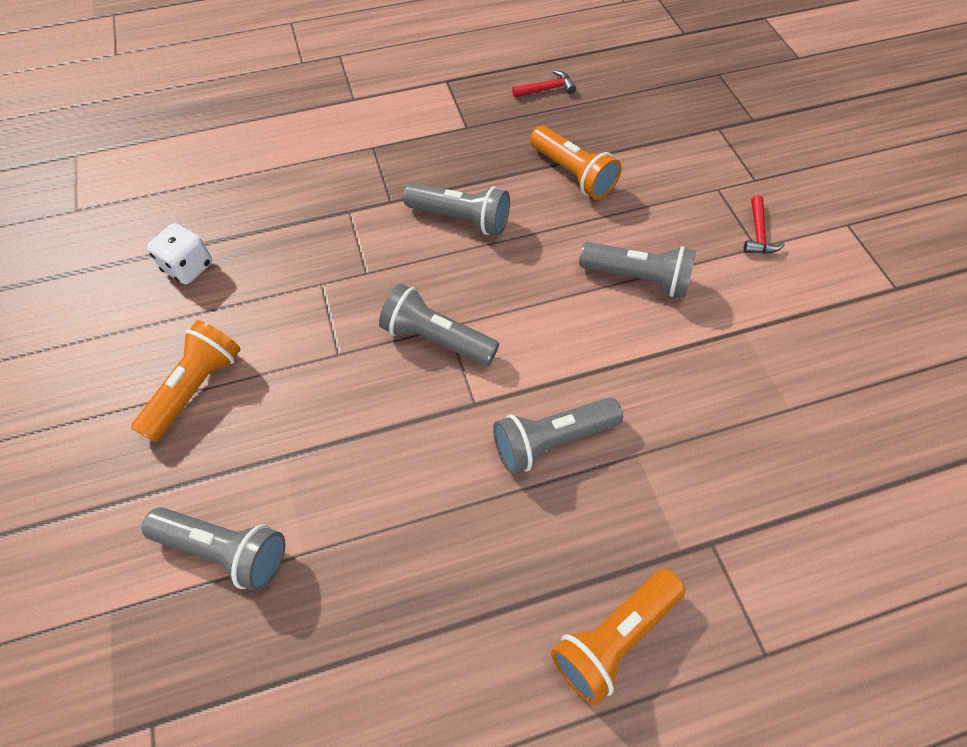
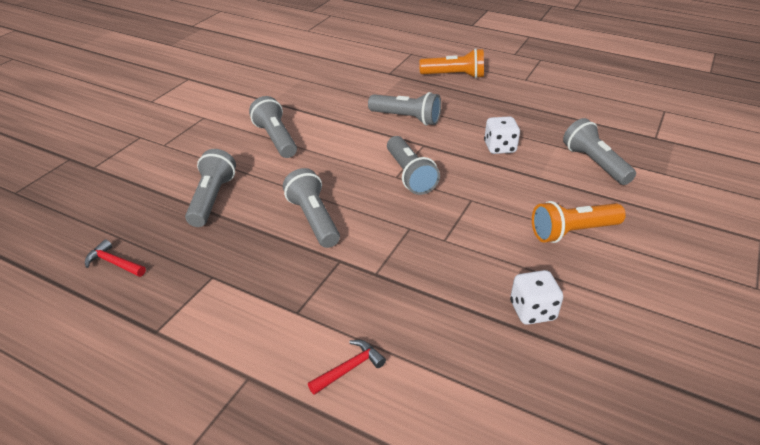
camera: 135 degrees left, 20 degrees down
(377, 479) = (499, 147): none -> white dice
(573, 174) = (212, 199): orange flashlight -> grey flashlight
(758, 233) = (191, 120): red hammer -> red hammer (349, 368)

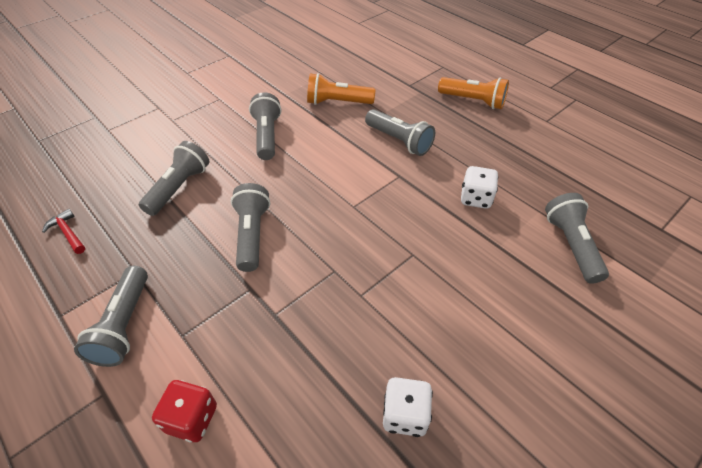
camera: 20 degrees right, 10 degrees up
(349, 368) = (192, 418): red hammer -> red dice
(409, 175) = (367, 208): grey flashlight -> grey flashlight (124, 325)
(573, 232) = (501, 327): orange flashlight -> orange flashlight (337, 102)

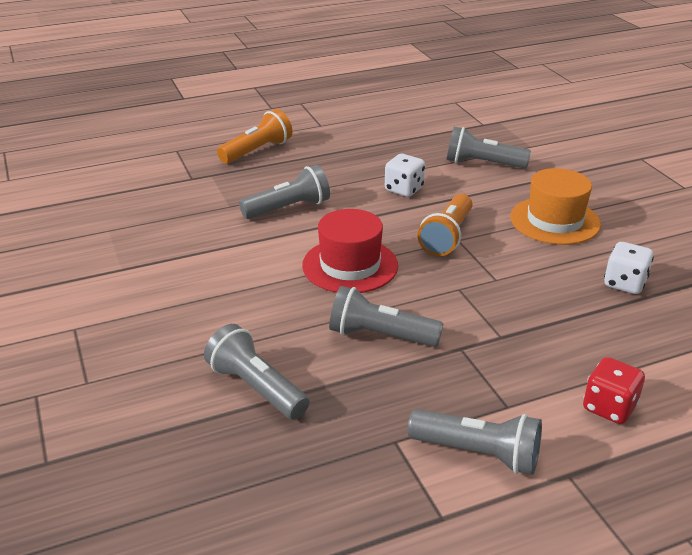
camera: 70 degrees left, 15 degrees down
(68, 233) = (285, 511): red hammer -> none
(267, 136) = (204, 298): grey flashlight -> none
(337, 102) = (180, 232): orange flashlight -> orange flashlight (447, 237)
(337, 195) = (350, 265): none -> red hat
(496, 328) = (554, 221): none -> orange hat

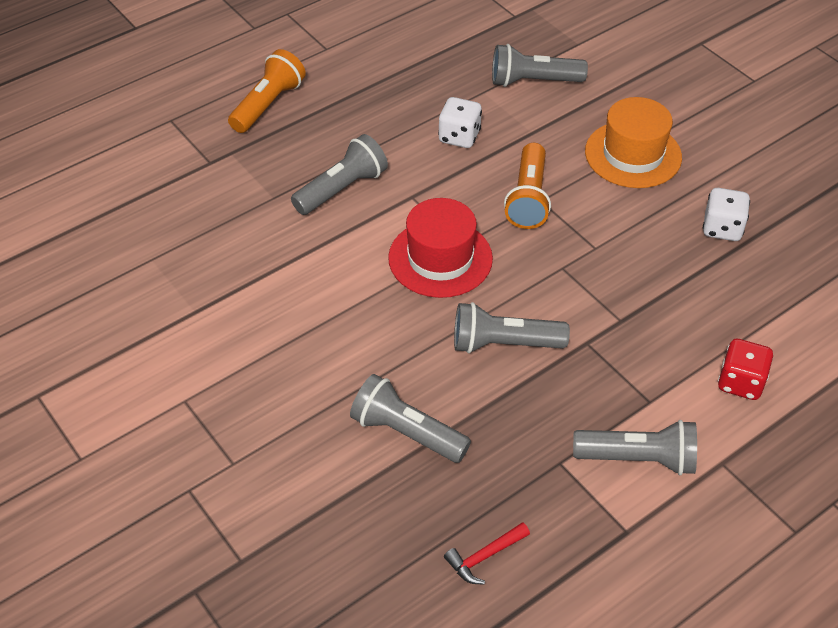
camera: 15 degrees left, 15 degrees up
(282, 509) = (484, 557): none -> red hammer

